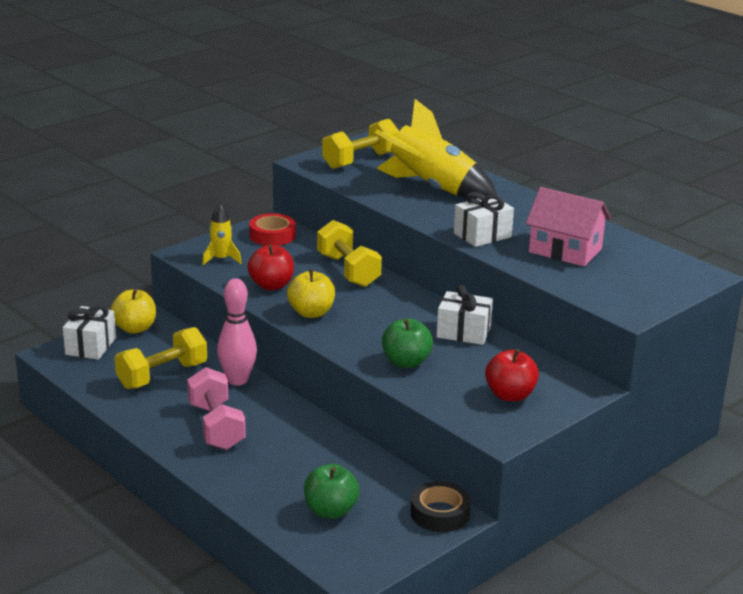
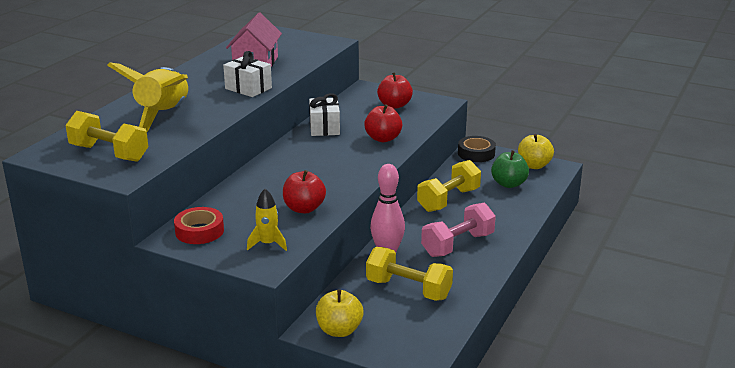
camera: 110 degrees left, 0 degrees up
(91, 346) = (389, 345): white gift -> none
(311, 313) = (339, 183): yellow apple -> yellow apple (534, 165)
(348, 270) = (253, 183): yellow dumbbell -> yellow dumbbell (448, 200)
(406, 362) = (383, 138): green apple -> red apple

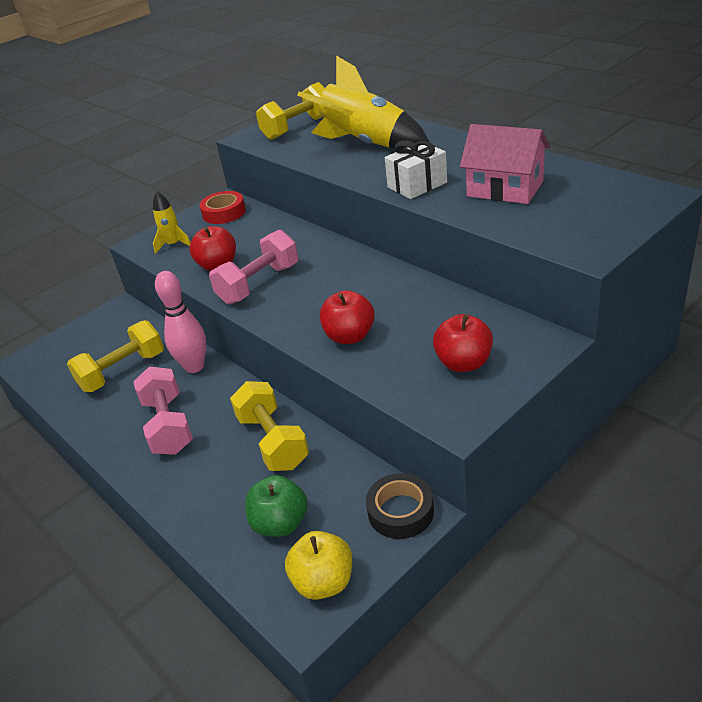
camera: 115 degrees right, 10 degrees up
(324, 128) = (409, 291): white gift -> none
(329, 183) = (259, 284): none -> pink dumbbell
(339, 330) = (104, 322): yellow apple -> none

